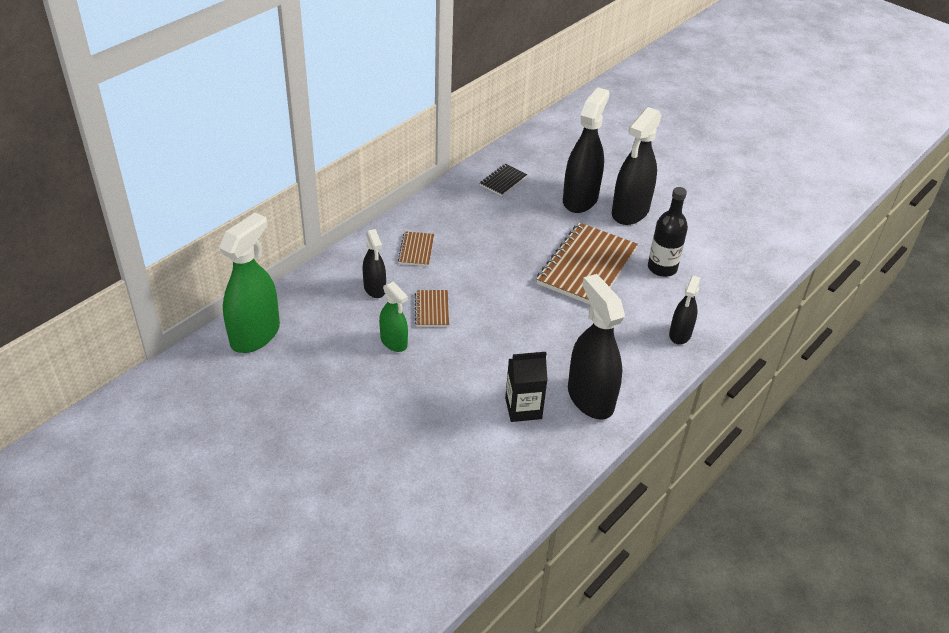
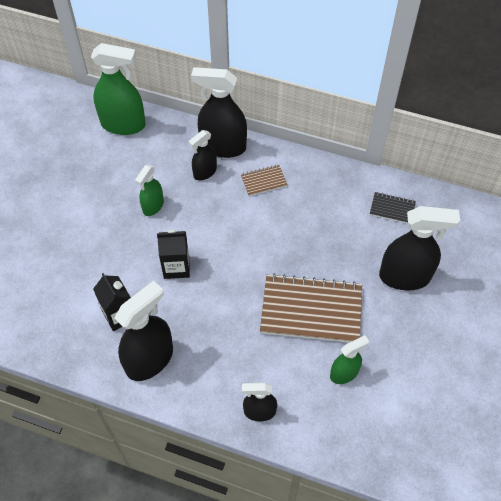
camera: 70 degrees right, 15 degrees up
(432, 310) = (199, 217): brown notebook -> none
(486, 346) = (176, 267): none -> black carton
(630, 212) = (412, 323): black spray bottle -> black spray bottle (223, 146)
(662, 268) = (344, 373): black bottle -> green spray bottle

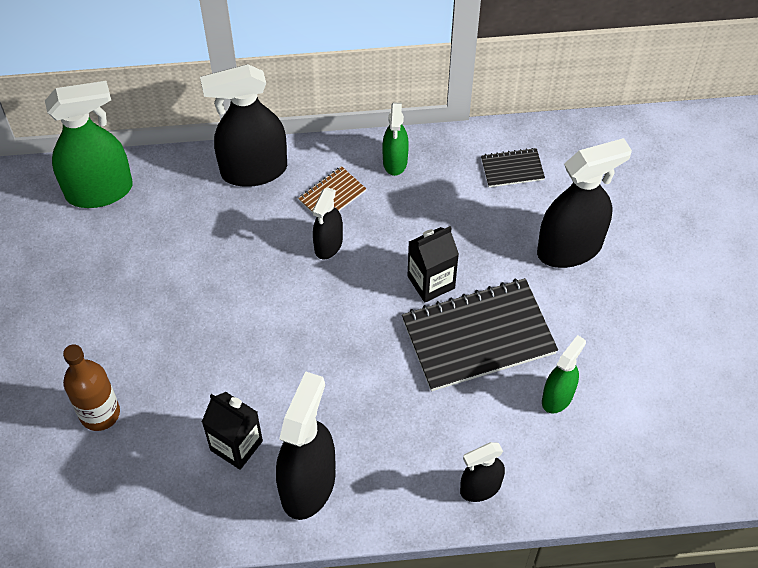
camera: 25 degrees left, 0 degrees up
(49, 259) = (100, 413): none -> brown bottle
(153, 206) = (202, 285): green spray bottle -> green spray bottle (395, 161)
(176, 267) = (278, 352): black carton -> black carton (431, 282)
(205, 172) = (248, 213): black spray bottle -> black spray bottle (328, 244)
(311, 310) = (478, 336): brown notebook -> black notebook

